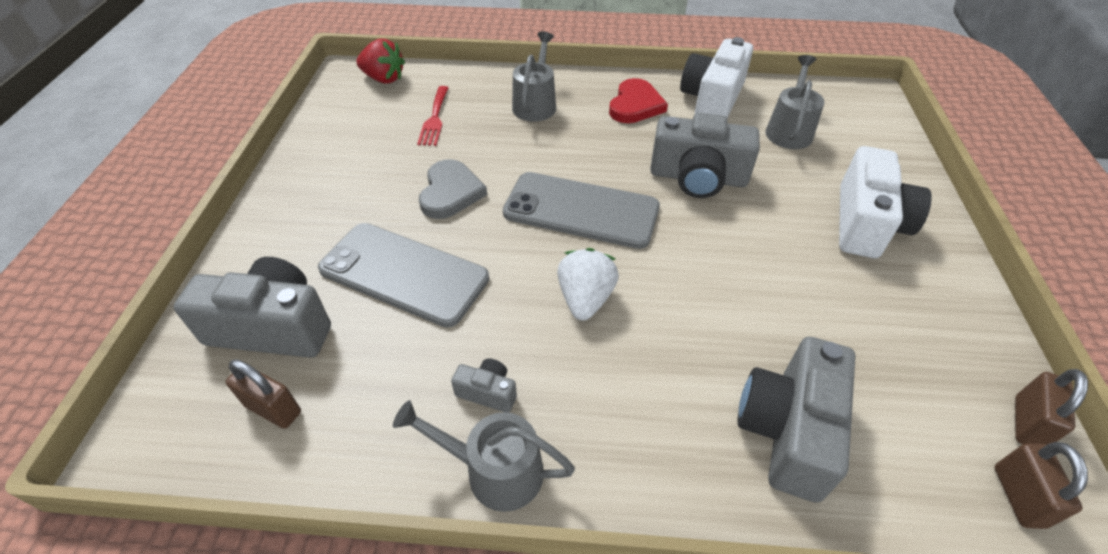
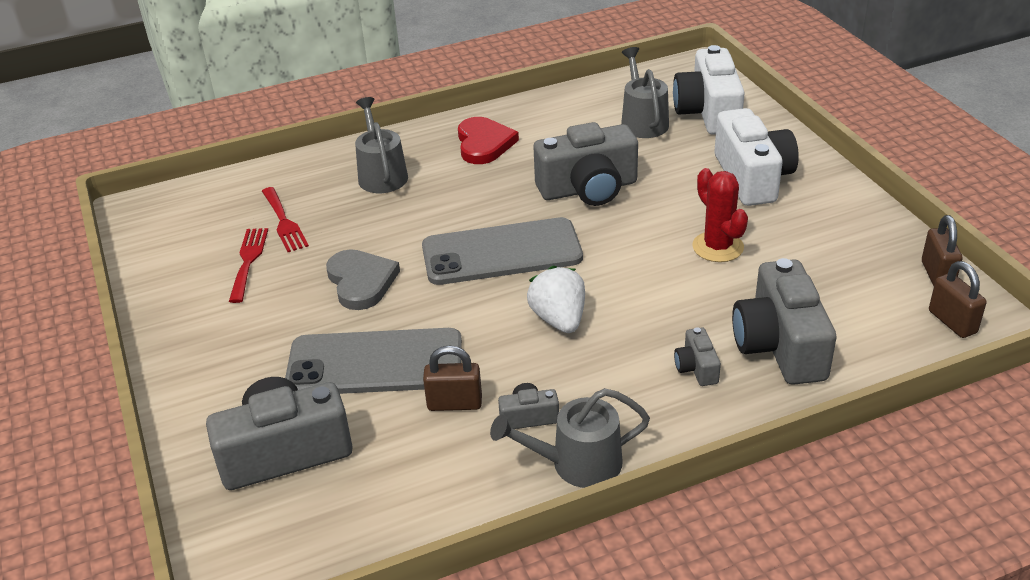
camera: 25 degrees left, 10 degrees down
(273, 409) = (346, 506): brown padlock -> brown padlock (454, 403)
(384, 79) = (189, 202): red strawberry -> none
(385, 141) = (248, 261): none -> red fork
(682, 415) = (696, 368): none -> grey camera
(712, 99) = (554, 115): white camera -> white camera (708, 112)
(786, 285) = (717, 247): none -> red cactus

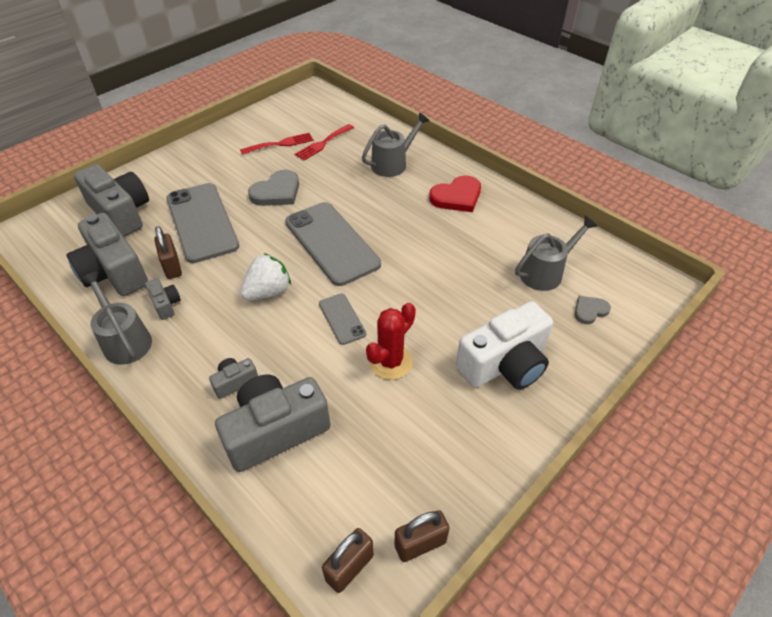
camera: 65 degrees right, 10 degrees up
(588, 189) = (430, 265): grey camera -> grey camera (114, 272)
(637, 268) = (342, 319): none -> grey phone
(708, 112) = (590, 311): white camera -> grey heart

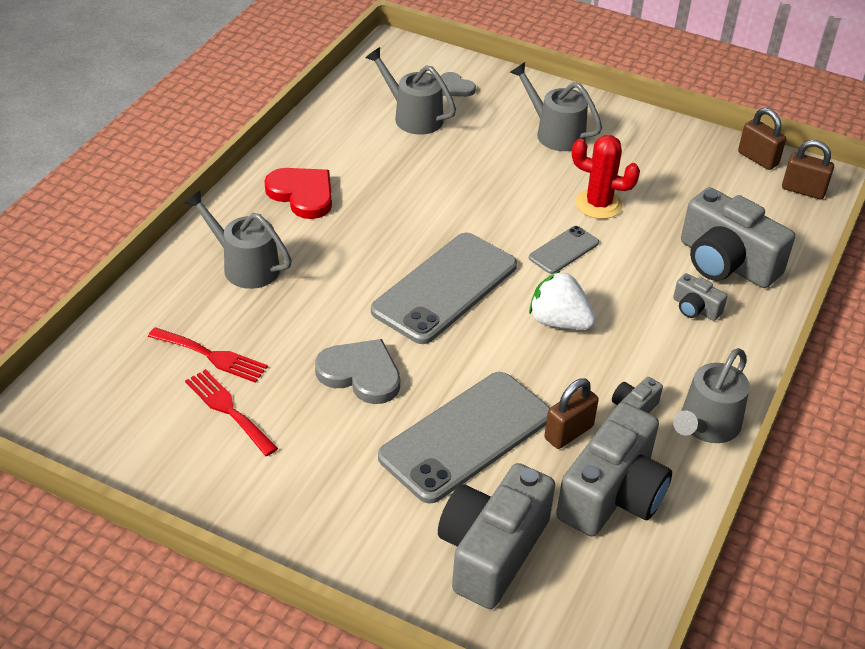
camera: 110 degrees left, 5 degrees down
(505, 364) = (555, 133): white camera -> grey watering can

